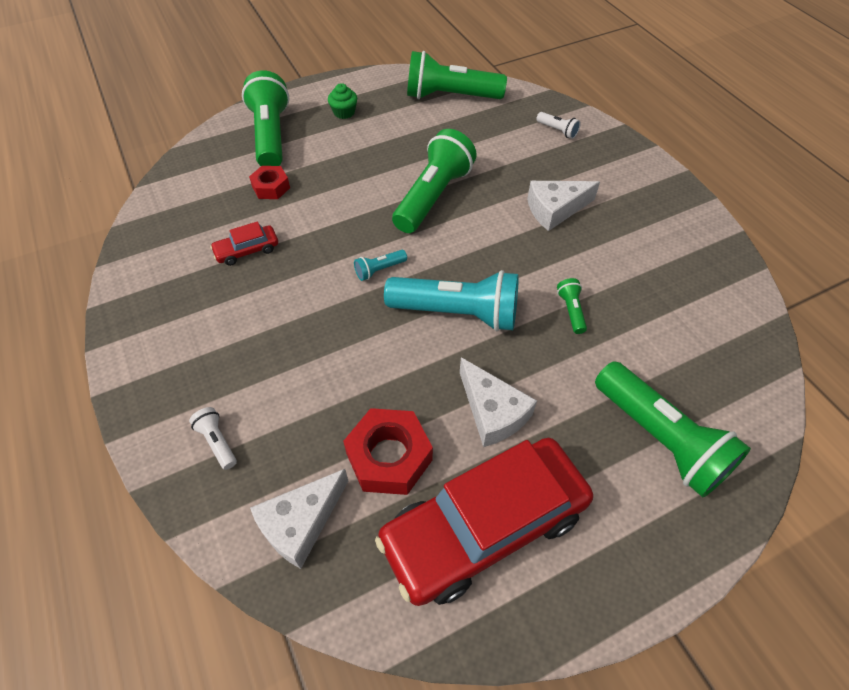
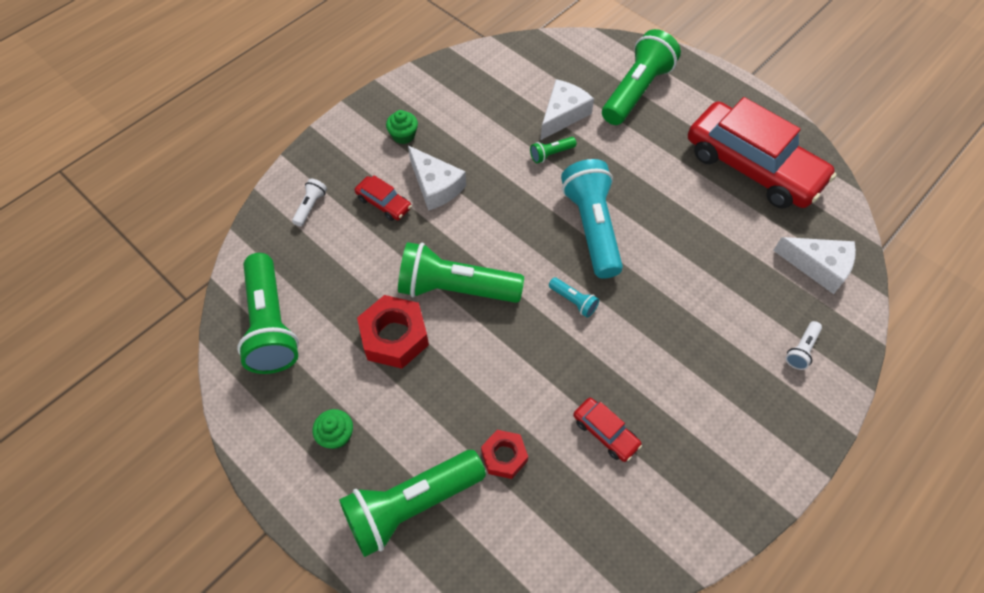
camera: 110 degrees left, 5 degrees up
(389, 457) = (741, 232): red nut -> red nut (394, 337)
(492, 412) = (669, 182): white cheese -> white cheese (563, 115)
(546, 172) = (384, 203): none -> red car
(629, 202) = (403, 135): none -> green cupcake

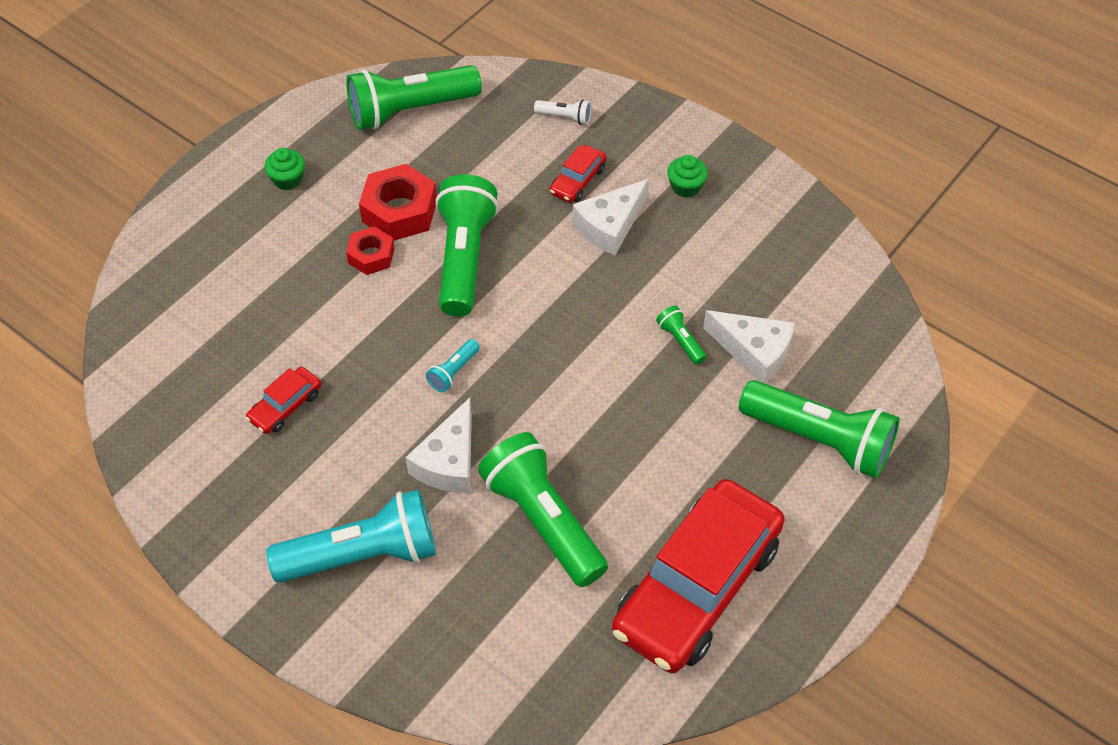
camera: 85 degrees right, 5 degrees down
(411, 505) = (213, 245): green flashlight -> green flashlight (543, 521)
(504, 456) = (261, 316): red nut -> red nut (371, 256)
(592, 227) = (564, 389): turquoise flashlight -> turquoise flashlight (362, 555)
(801, 350) = (394, 621): white flashlight -> none
(818, 266) = (526, 658): white cheese -> white cheese (449, 461)

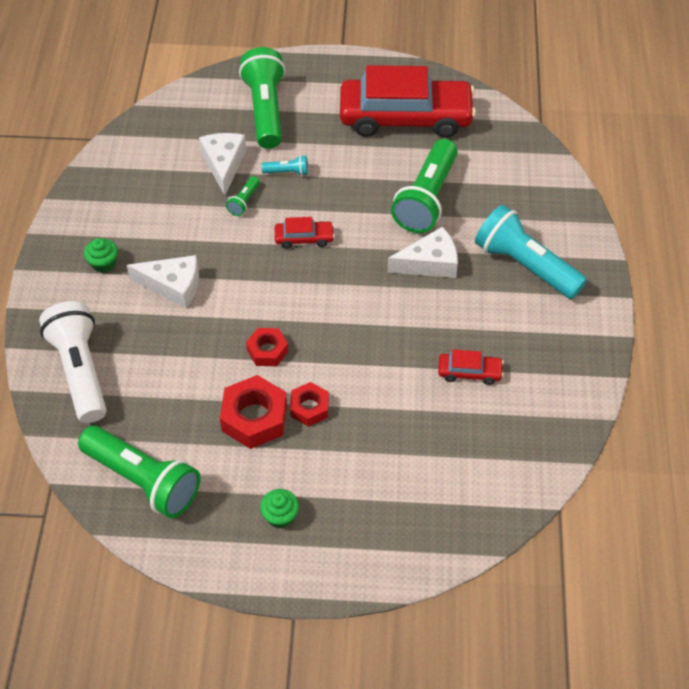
camera: 125 degrees left, 0 degrees up
(453, 372) = (365, 299): turquoise flashlight -> turquoise flashlight (287, 172)
(464, 258) = (267, 351): green flashlight -> red nut
(565, 117) = (80, 371): white flashlight -> white flashlight, size x2.34
(577, 180) = (142, 327): red car -> red car (304, 238)

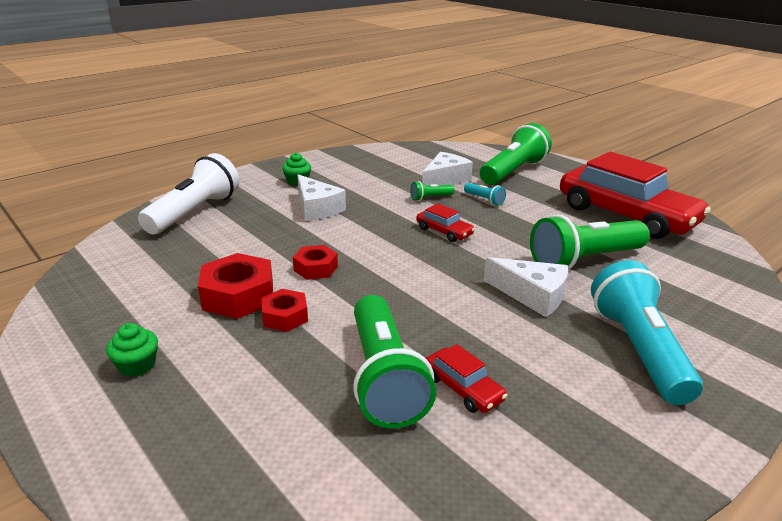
camera: 45 degrees right, 25 degrees down
(143, 480) = (113, 279): green flashlight -> green flashlight (384, 377)

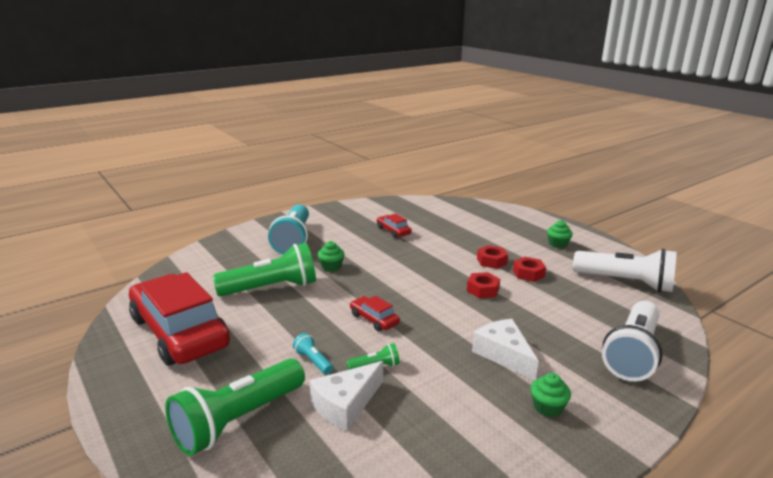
camera: 175 degrees left, 5 degrees down
(106, 287) = (625, 282): none -> white flashlight
(238, 296) = (528, 273): red nut -> red nut, size x0.61
(384, 377) = (430, 235): green flashlight -> none
(532, 295) = (331, 266): white cheese -> green cupcake

